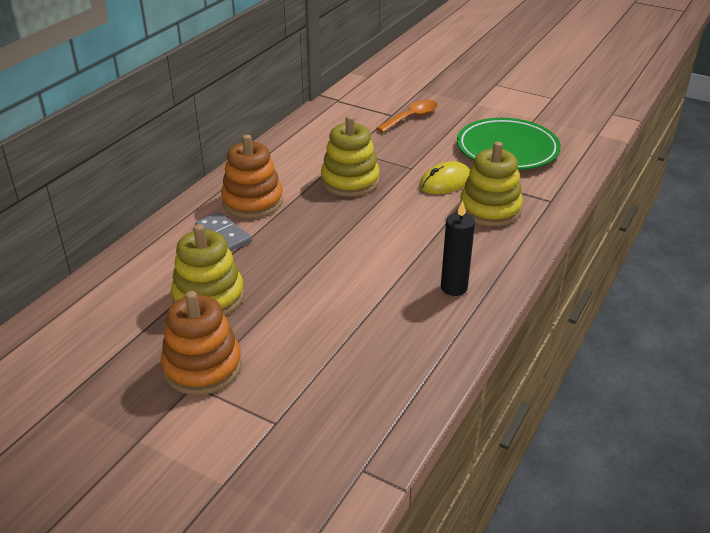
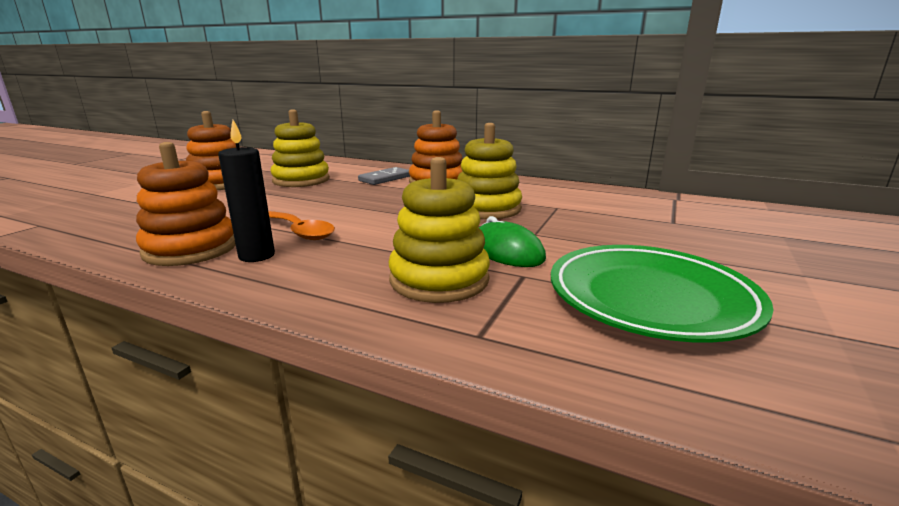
camera: 85 degrees right, 15 degrees down
(411, 117) = (680, 232): orange spoon -> orange spoon (300, 232)
(439, 326) = (191, 249): none -> orange stacking toy
(445, 182) = (506, 251): yellow mouse -> green mouse

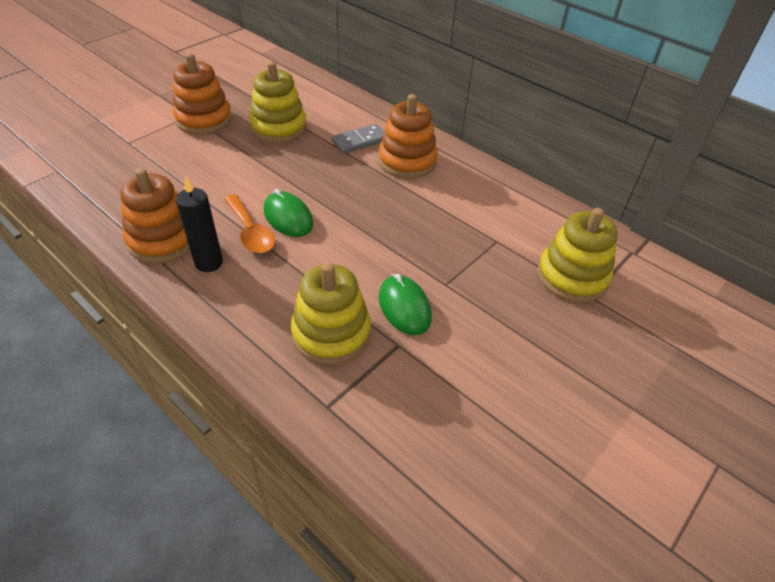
camera: 15 degrees right, 25 degrees up
(338, 219) = (288, 217): none -> green mouse
(487, 209) = (427, 228): yellow stacking toy -> yellow stacking toy (572, 277)
(650, 298) = (476, 402): green plate -> none

